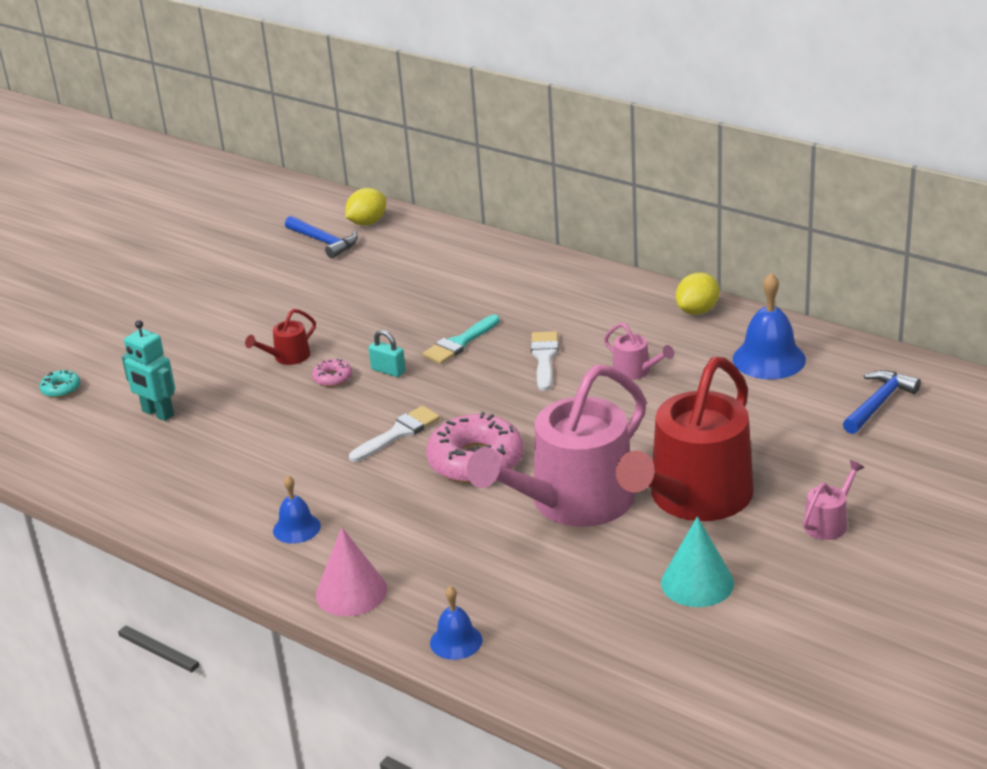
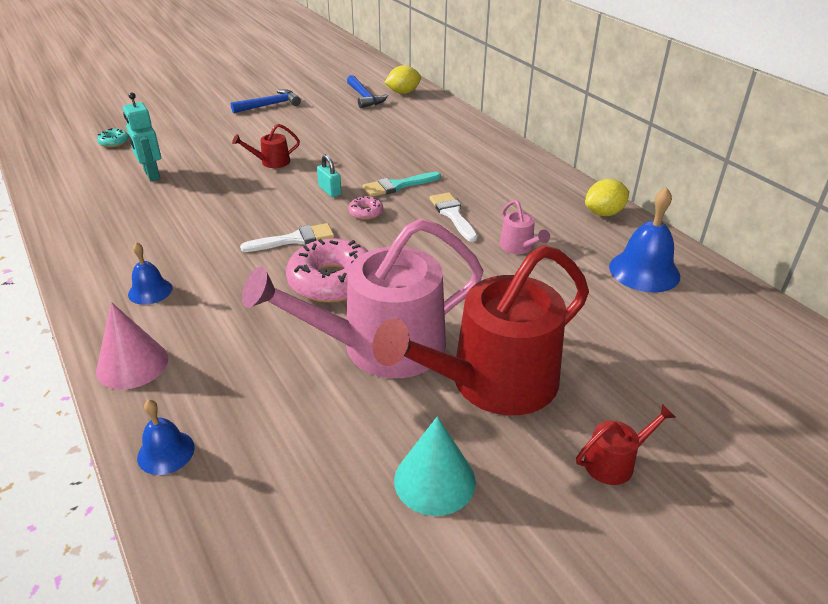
camera: 20 degrees right, 5 degrees up
(332, 378) = (287, 185): pink donut -> pink donut (366, 212)
(544, 358) = (452, 215): white brush -> white brush turned 45 degrees counterclockwise
(828, 523) = (614, 462): pink watering can -> red watering can
(878, 403) = (733, 346): blue hammer -> blue hammer (270, 105)

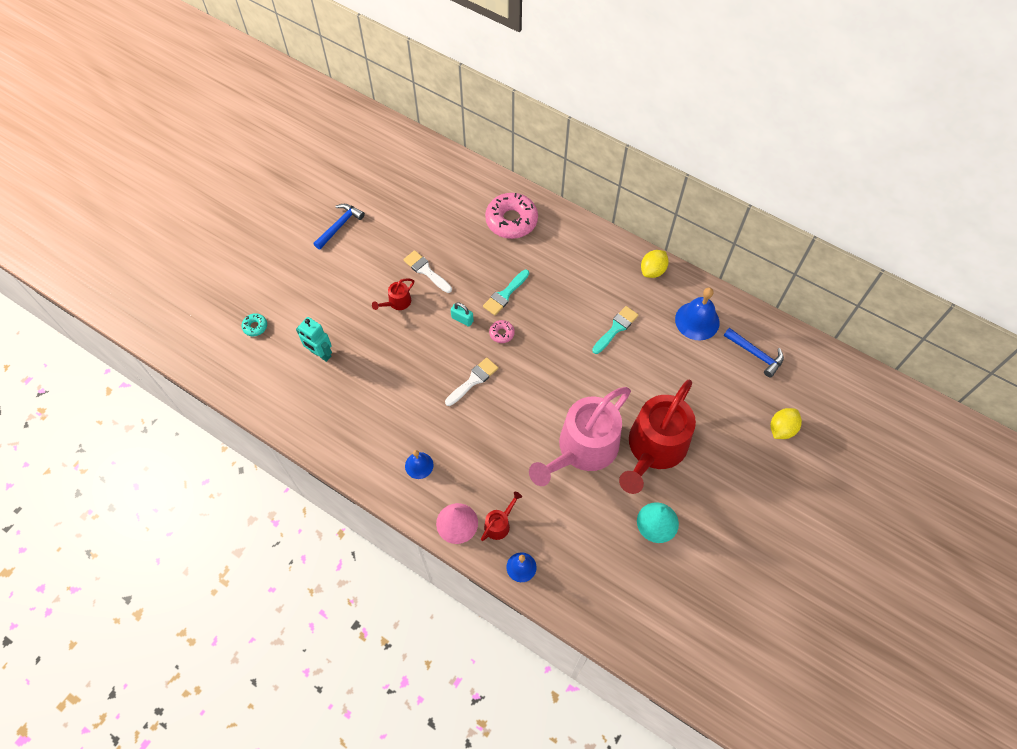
camera: 25 degrees left, 25 degrees up
(332, 281) = (522, 408): pink donut -> pink donut (511, 220)
(364, 97) = (409, 184): blue hammer -> blue hammer (755, 354)
(403, 93) = (436, 165): yellow lemon -> yellow lemon (781, 429)
(452, 215) = (559, 312): white brush -> white brush (426, 271)
(519, 247) = (616, 328): pink watering can -> turquoise brush
(614, 462) = (732, 473): red watering can -> red watering can (499, 524)

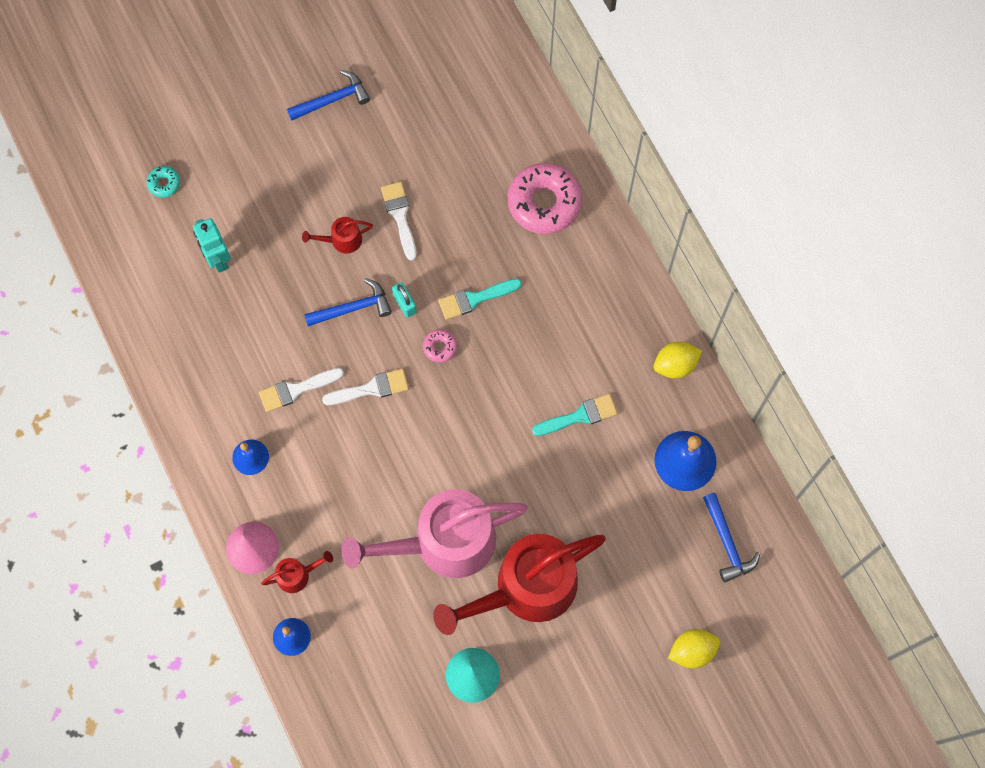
camera: 30 degrees right, 10 degrees up
(424, 407) = (296, 390): none -> white brush
(430, 338) = (353, 308): none -> blue hammer

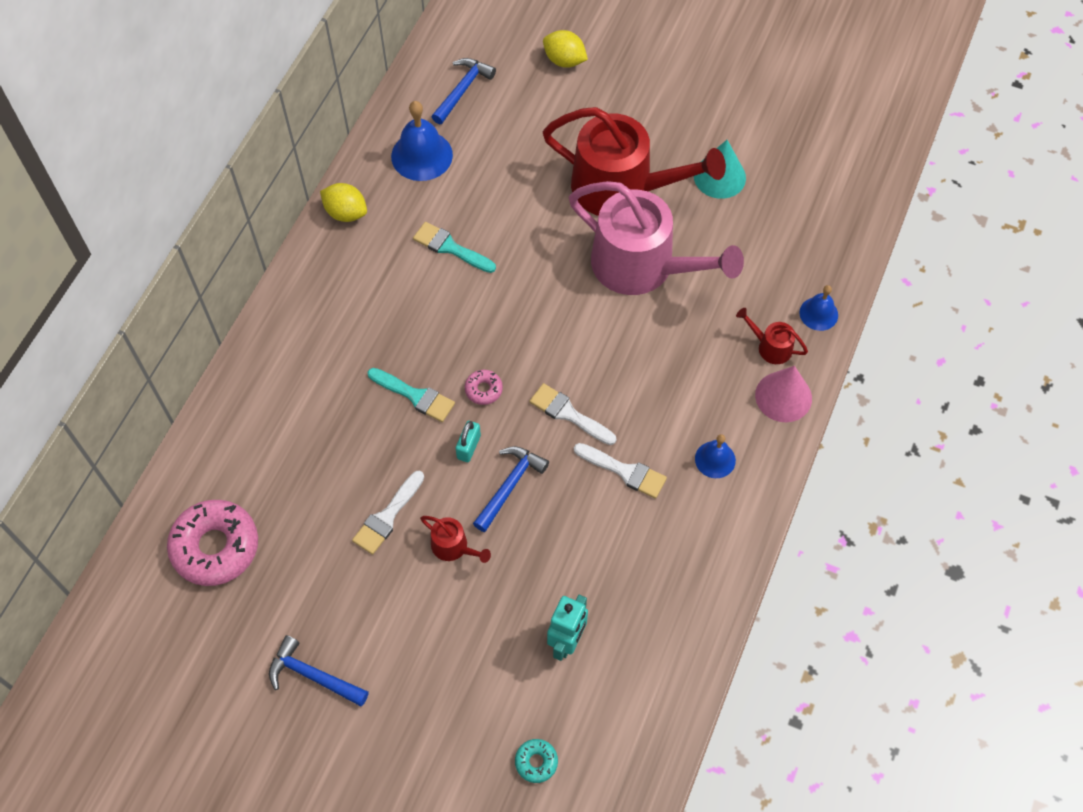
camera: 130 degrees left, 10 degrees down
(353, 308) = (510, 485): blue hammer -> blue hammer turned 90 degrees clockwise
(544, 203) = (274, 409): pink donut -> pink donut (215, 547)

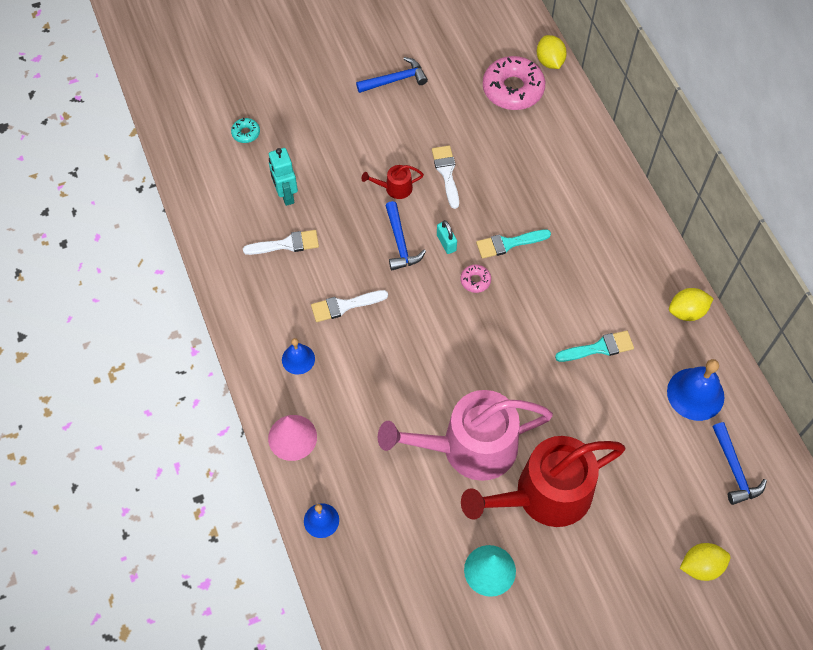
camera: 135 degrees right, 0 degrees up
(141, 543) = (549, 61): none -> yellow lemon
(568, 414) = (412, 310): white brush -> white brush (286, 244)
(770, 347) = (331, 465): red watering can -> none

